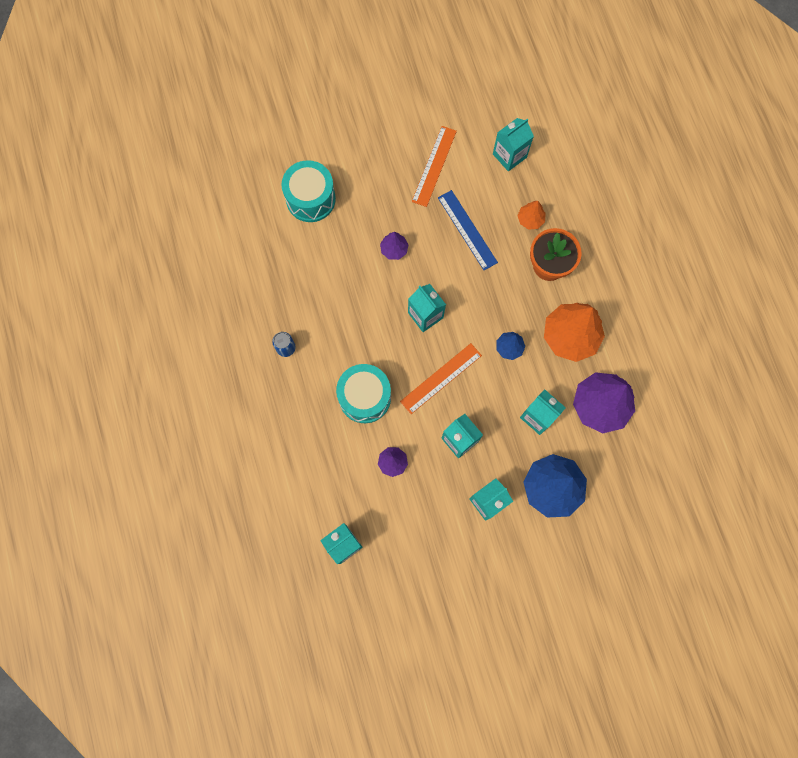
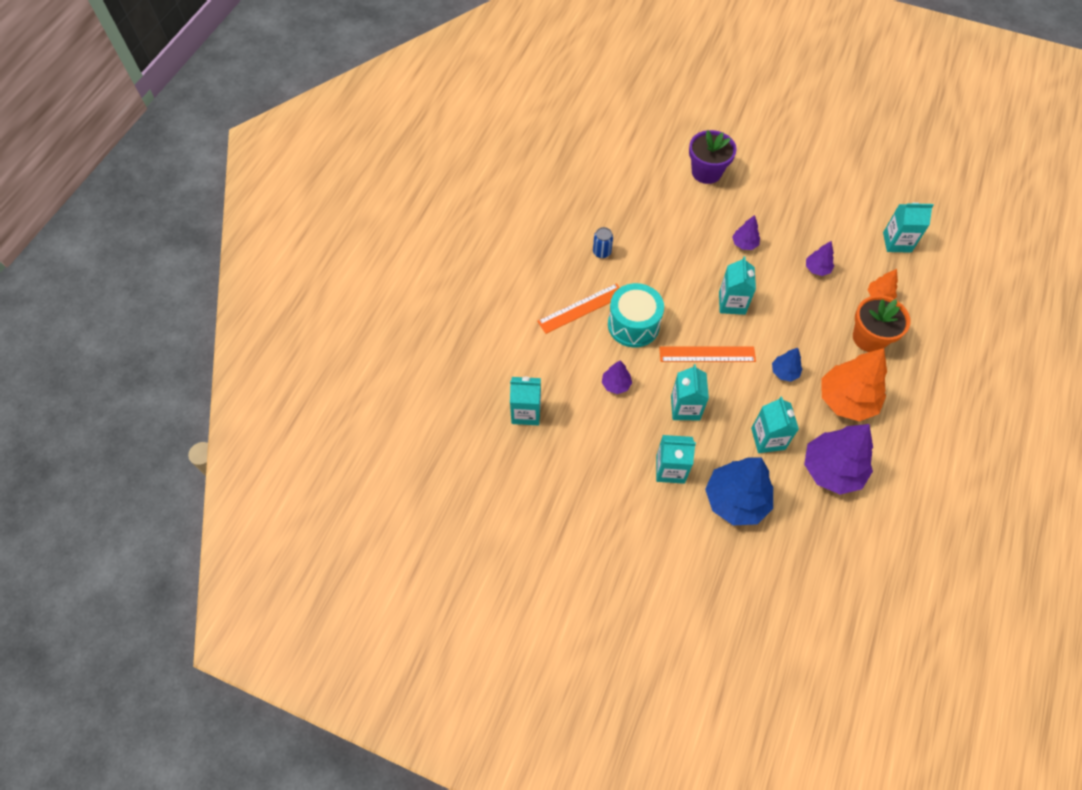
camera: 40 degrees right, 15 degrees down
(310, 199) = (706, 172): turquoise drum -> purple flower pot
(434, 166) = (825, 210): orange ruler -> orange ruler (581, 308)
(467, 230) = (817, 269): blue ruler -> purple tree

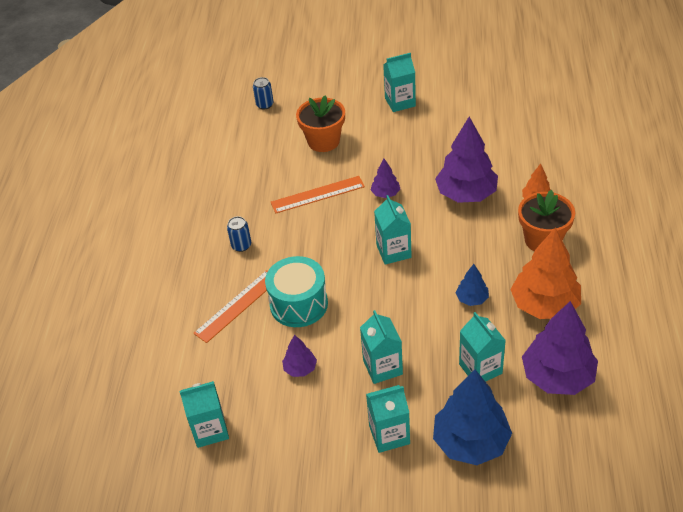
camera: 15 degrees left, 15 degrees down
(665, 116) = (265, 105): none -> blue can
(706, 172) = (323, 141): purple flower pot -> orange flower pot
(707, 354) = (386, 308): orange ruler -> orange ruler (317, 195)
(817, 269) = (466, 194): purple tree -> purple tree, size x2.07
(897, 242) = (533, 147): turquoise carton -> turquoise carton (400, 102)

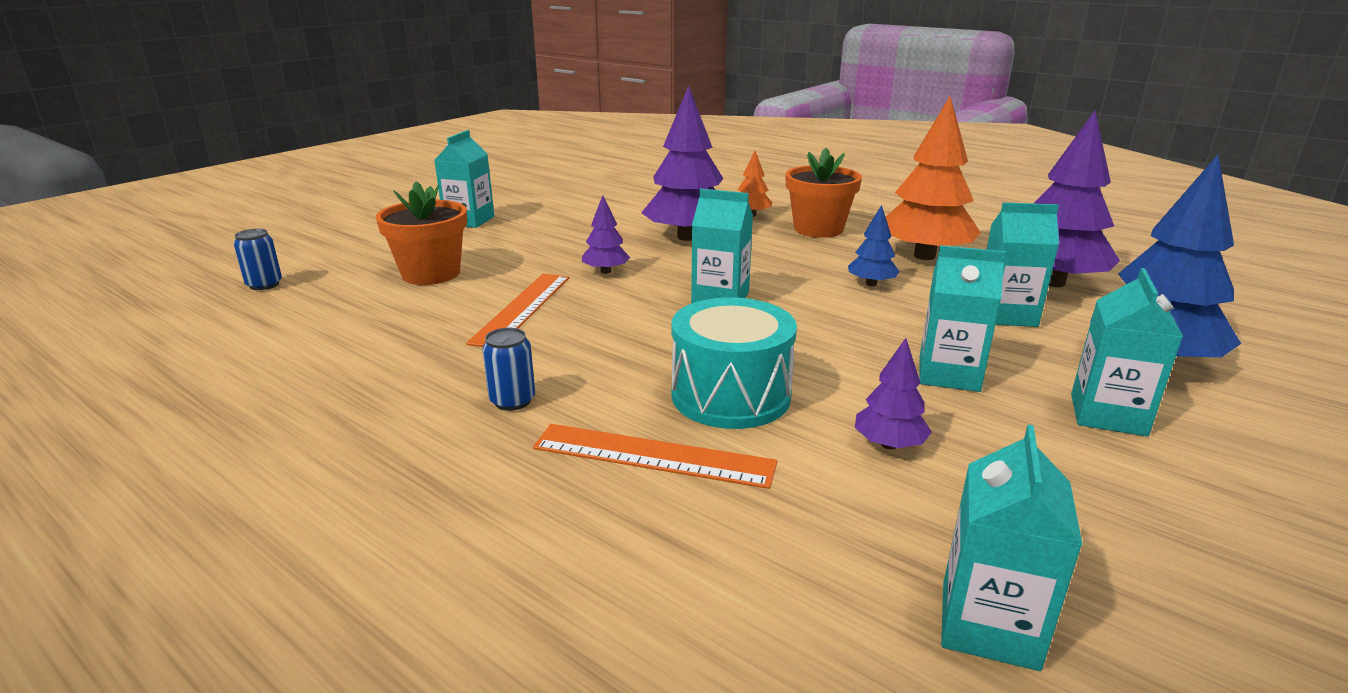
camera: 60 degrees left, 20 degrees down
(237, 305) = (653, 456): orange ruler -> orange ruler turned 60 degrees counterclockwise

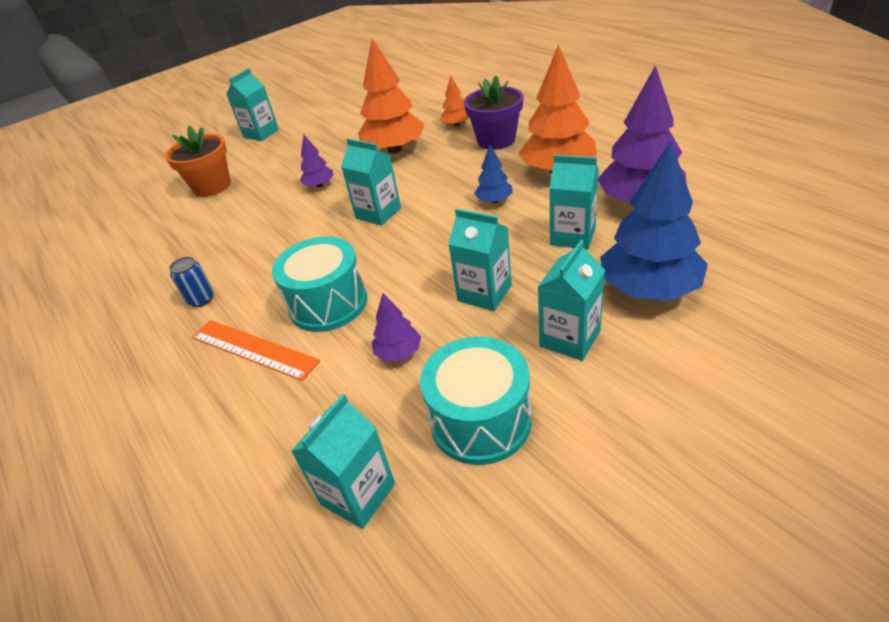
camera: 20 degrees right, 15 degrees up
(264, 285) = (116, 195): blue can -> none
(523, 308) = (249, 220): orange ruler -> none
(687, 237) = (394, 149): purple tree -> orange tree
(818, 229) = (496, 140): orange flower pot -> purple flower pot
(1081, 513) = (480, 420): none -> turquoise drum

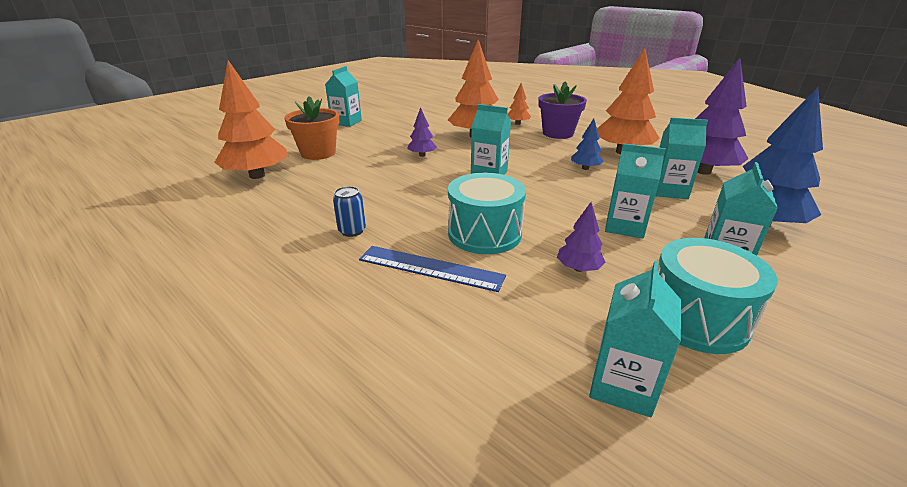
camera: 15 degrees left, 10 degrees down
(141, 222) = (257, 175): none -> orange tree
(253, 349) = (430, 268): orange ruler -> blue ruler

